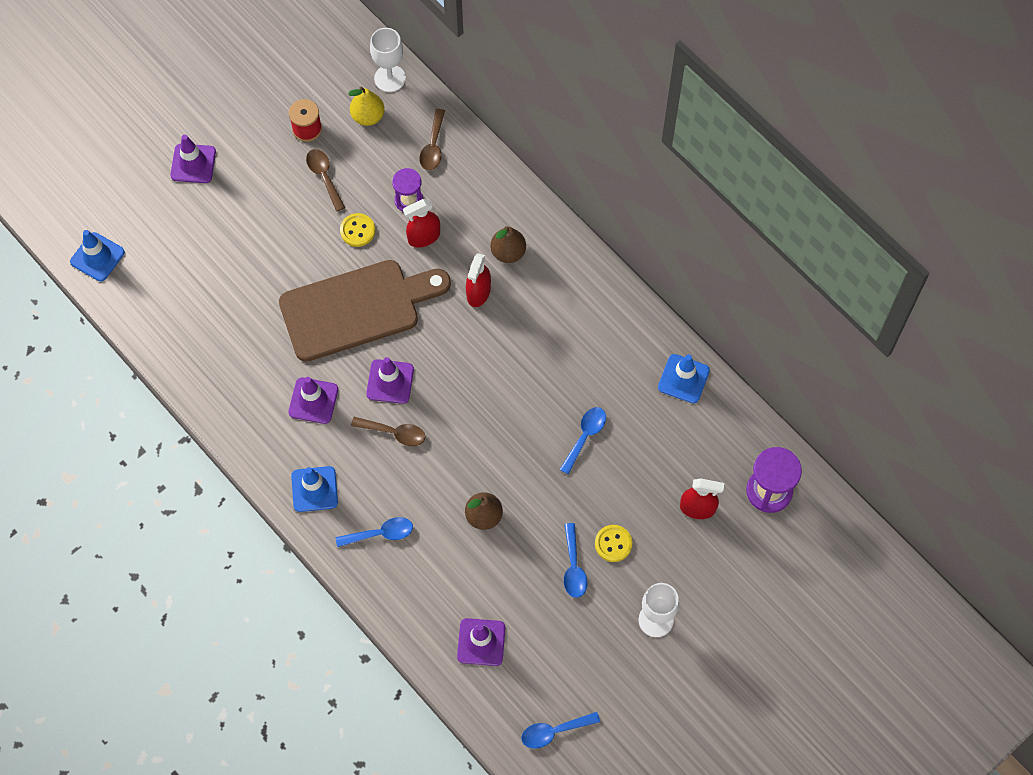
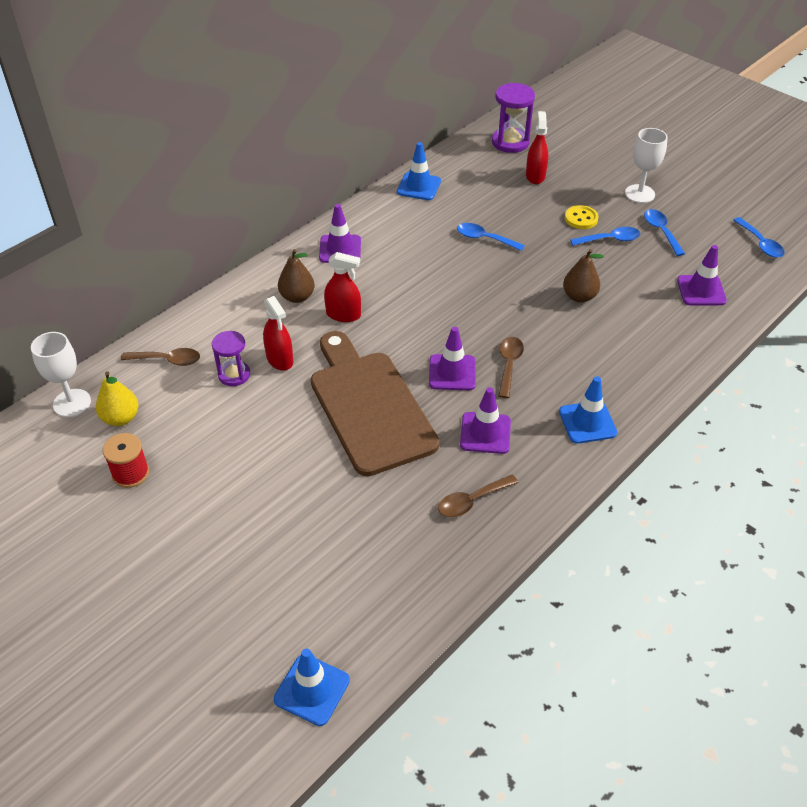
camera: 95 degrees left, 20 degrees down
(193, 164) = (169, 590): purple traffic cone -> purple traffic cone (340, 249)
(324, 177) = (199, 450): brown spoon -> brown spoon (472, 501)
(357, 230) = (272, 414): yellow button -> none
(380, 533) = (620, 366): blue spoon -> blue spoon (661, 231)

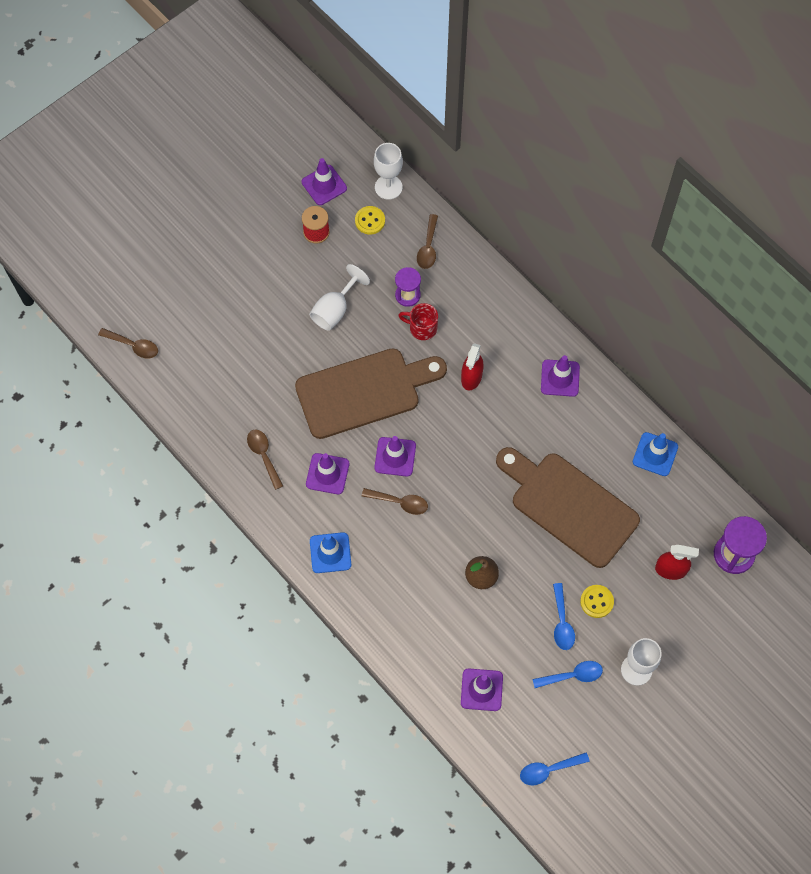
camera: 95 degrees right, 20 degrees up
(55, 471) = (324, 185): none -> purple traffic cone
(121, 418) = (370, 221): yellow pear -> yellow button
(253, 444) = (335, 310): none -> white goblet
(280, 359) = (422, 328): red spray bottle -> red mug
(297, 297) = (497, 341): brown pear -> none
(312, 690) = (133, 346): blue traffic cone -> brown spoon
(484, 239) = (569, 506): blue spoon -> brown cutting board

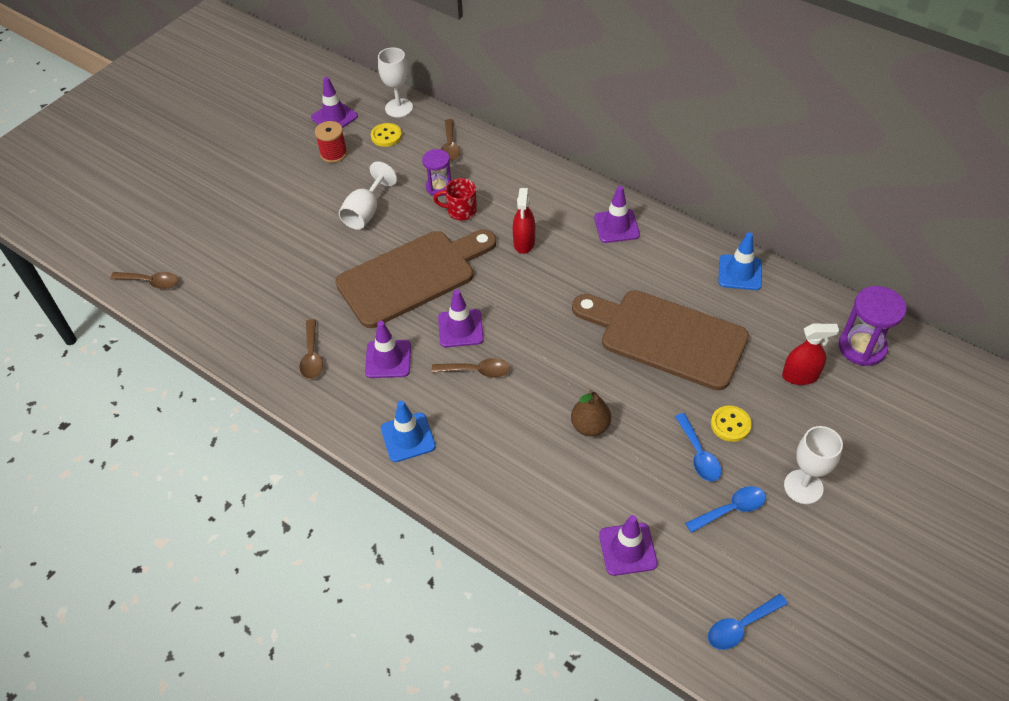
camera: 10 degrees left, 15 degrees down
(263, 456) = (312, 356): brown spoon -> brown spoon turned 150 degrees counterclockwise

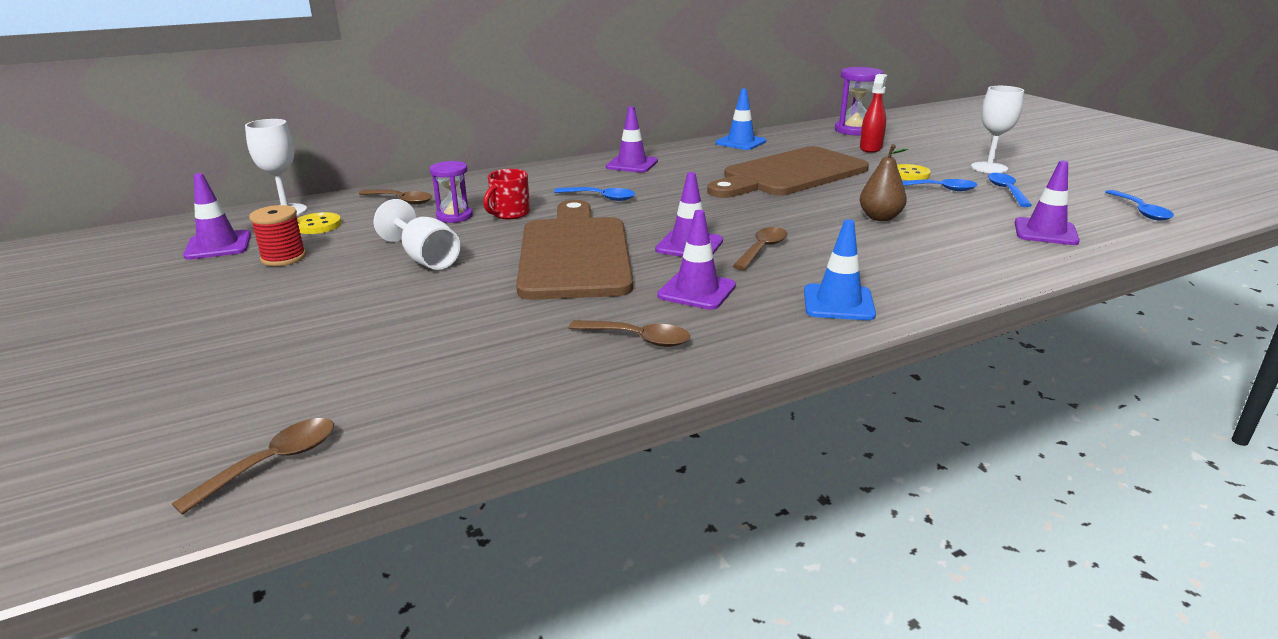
camera: 65 degrees left, 25 degrees down
(524, 242) = (601, 198): red spray bottle -> blue spoon

